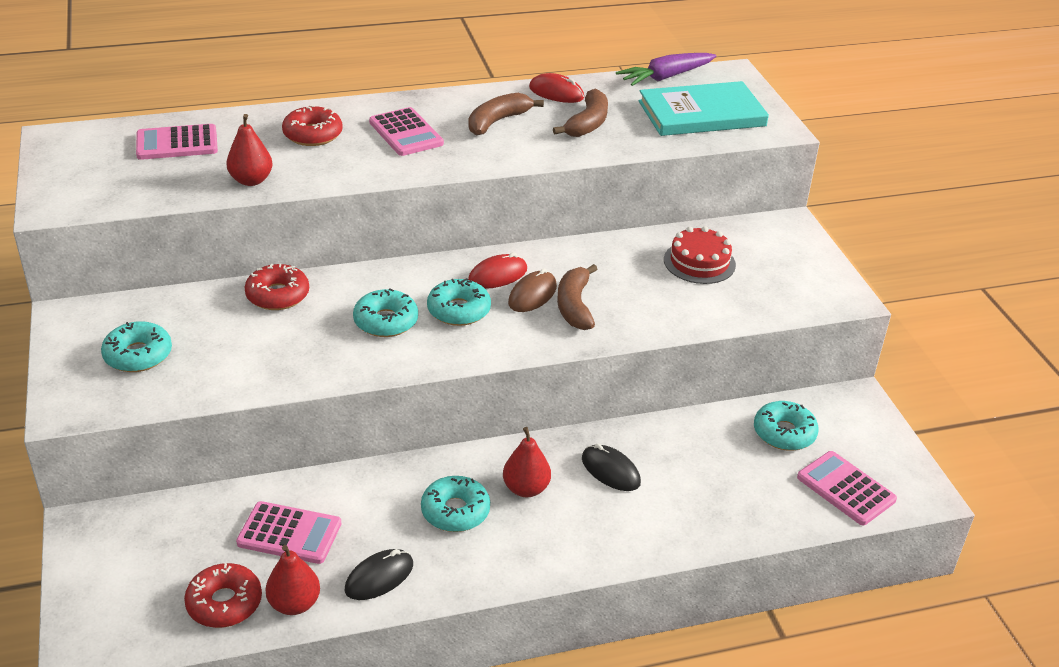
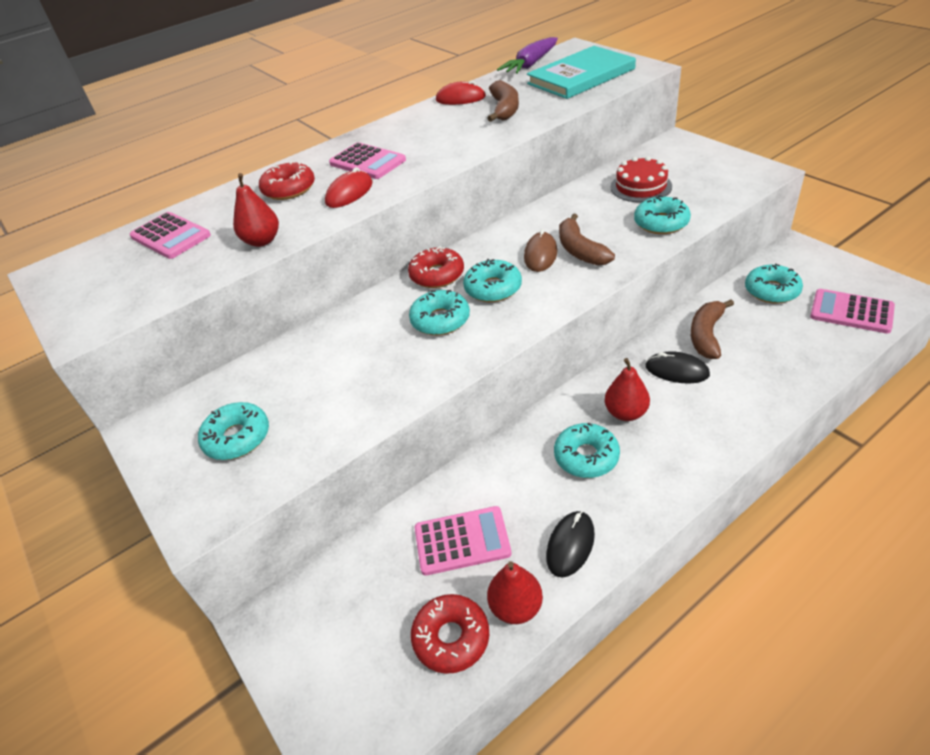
camera: 15 degrees left, 5 degrees up
(177, 143) = (170, 236): pink calculator -> pink calculator turned 105 degrees counterclockwise
(277, 295) = (330, 335): red donut -> red donut (437, 275)
(497, 121) = (434, 130): brown banana -> brown banana (706, 335)
(497, 275) = (500, 251): red mouse -> red mouse (349, 193)
(681, 310) = (661, 223): none -> turquoise donut

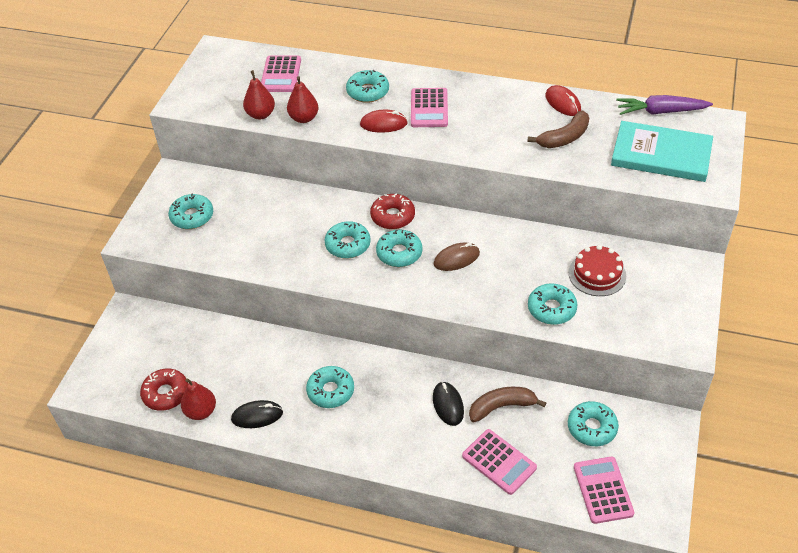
camera: 50 degrees right, 5 degrees up
(289, 189) = (368, 92): red donut -> turquoise donut
(462, 541) = (228, 364): pink calculator -> pink calculator (499, 462)
(580, 250) = (478, 278): brown banana -> none
(626, 413) = (384, 394): red pear -> red pear (261, 114)

